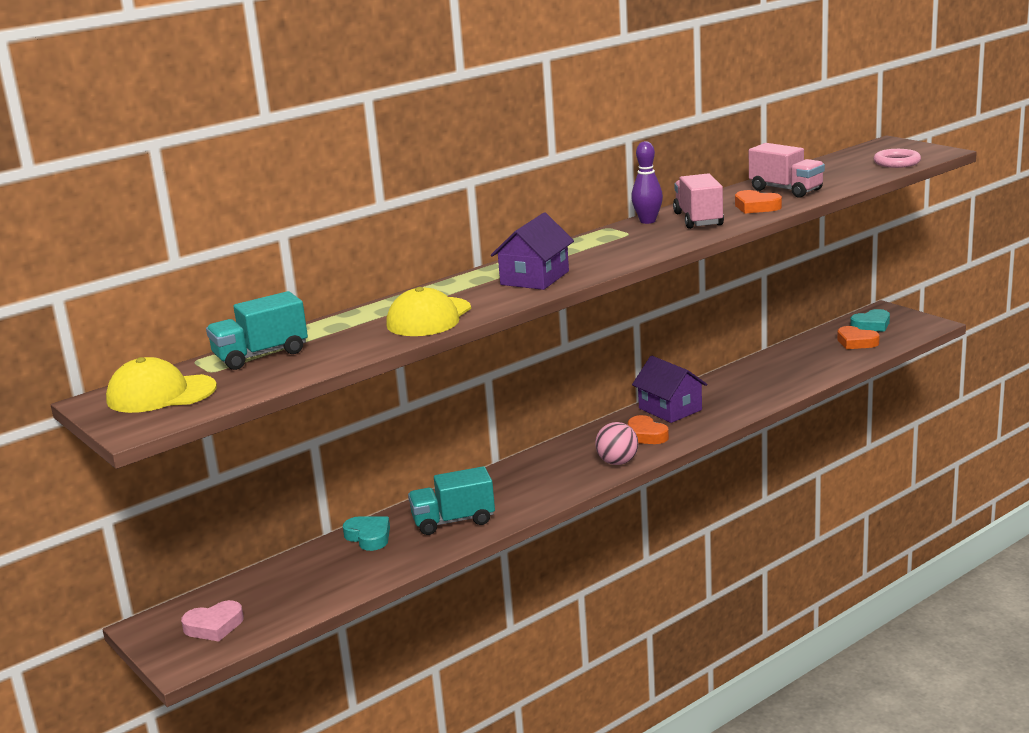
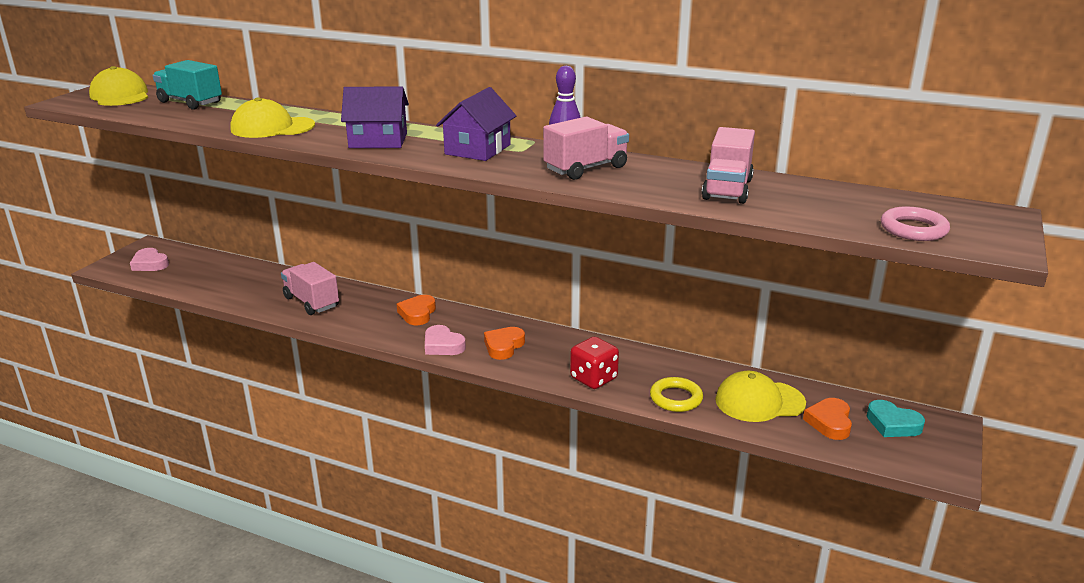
camera: 60 degrees right, 5 degrees up
(369, 537) = (278, 278): turquoise heart -> none
(453, 521) = (311, 302): turquoise truck -> pink truck
(617, 462) = (442, 345): pink ball -> pink heart
(670, 409) = (567, 346): purple house -> purple house (478, 149)
(733, 408) = (593, 379): none -> red dice
(756, 207) = (650, 185): orange heart -> orange heart (417, 313)
(787, 383) = (676, 398): none -> yellow ring
(813, 357) = (759, 401): none -> yellow cap

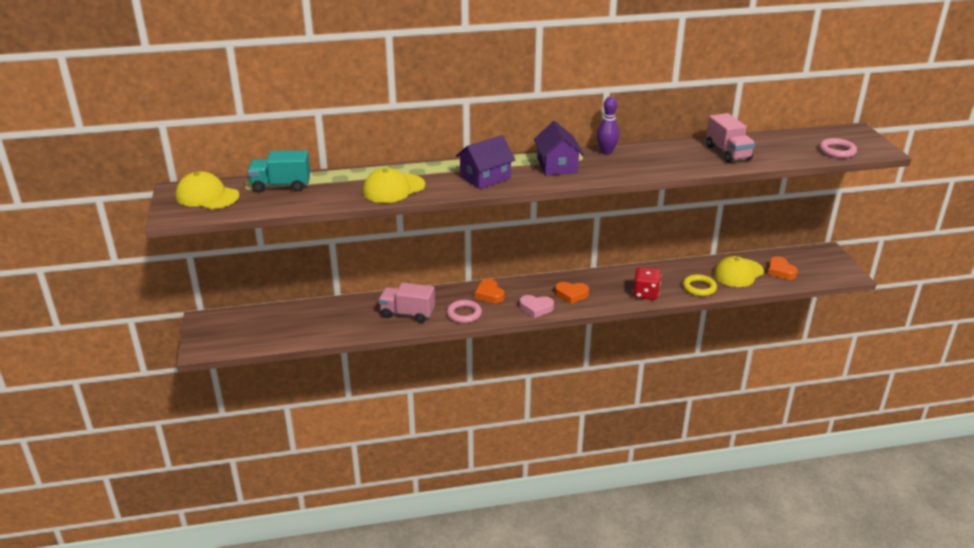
camera: 35 degrees left, 5 degrees up
(150, 264) = (232, 333): pink heart -> none
(362, 323) = (464, 314): none -> pink ring
(503, 346) = (571, 294): orange heart -> orange heart turned 75 degrees counterclockwise
(586, 168) = (639, 161): pink truck -> none
(892, 424) = (806, 260): turquoise heart -> none

